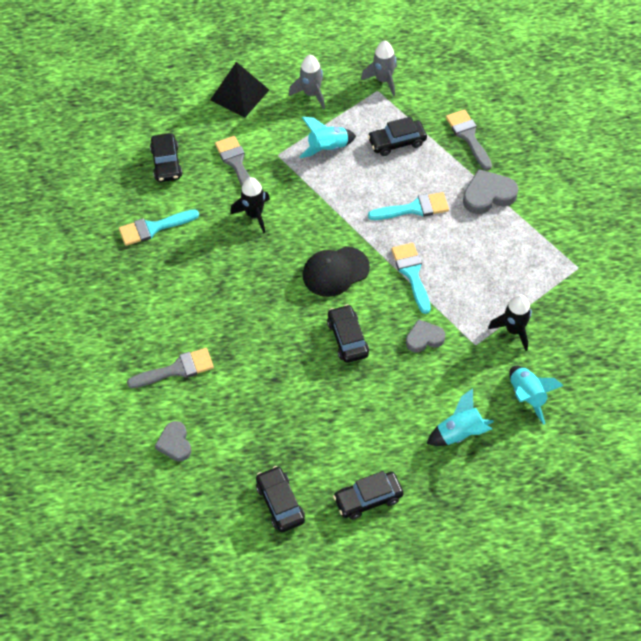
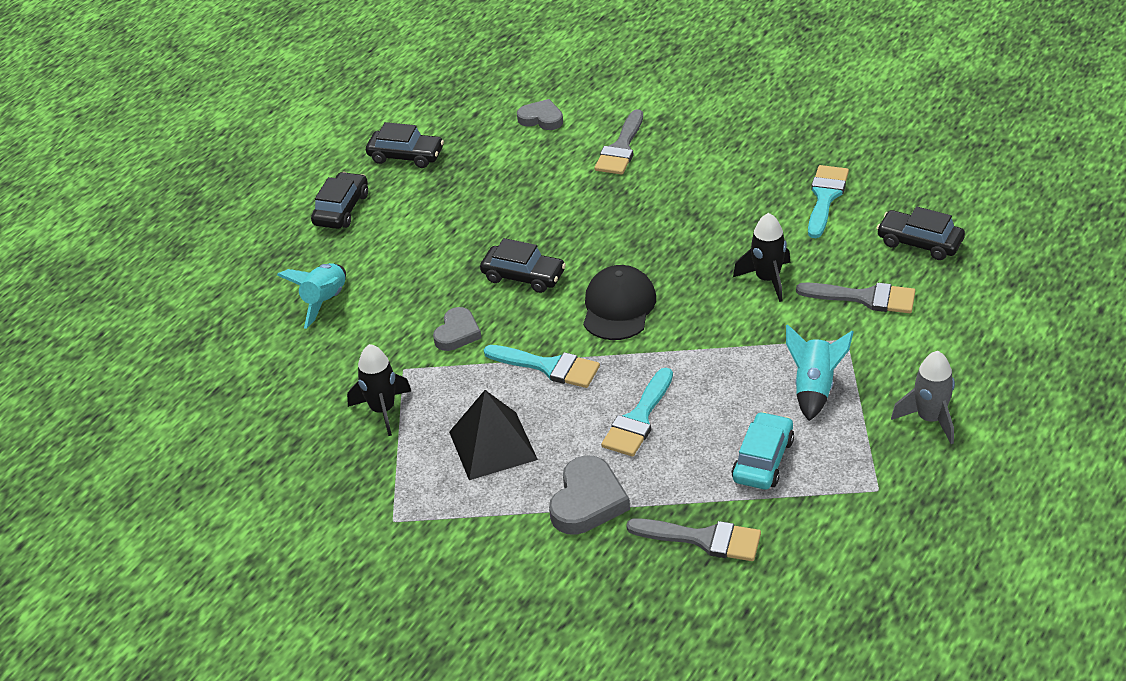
camera: 130 degrees right, 15 degrees down
(239, 95) = (988, 350): black pyramid -> black pyramid (493, 445)
(383, 80) = (893, 507): grey rocket -> none
(397, 142) = (763, 460): black car -> turquoise car
(527, 396) = (299, 374): turquoise rocket -> none

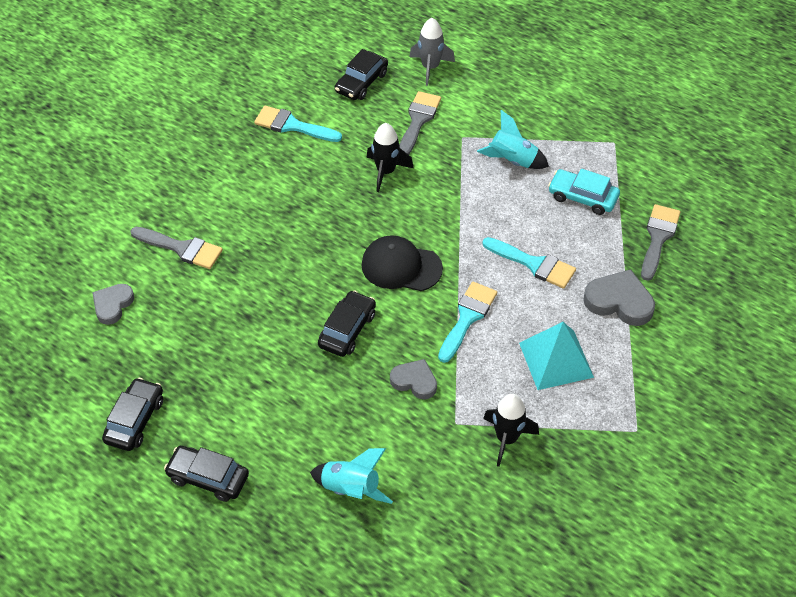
camera: 90 degrees left, 10 degrees up
(493, 445) = (556, 359): black pyramid -> turquoise pyramid
(929, 419) = (549, 107): grey rocket -> grey rocket (430, 67)

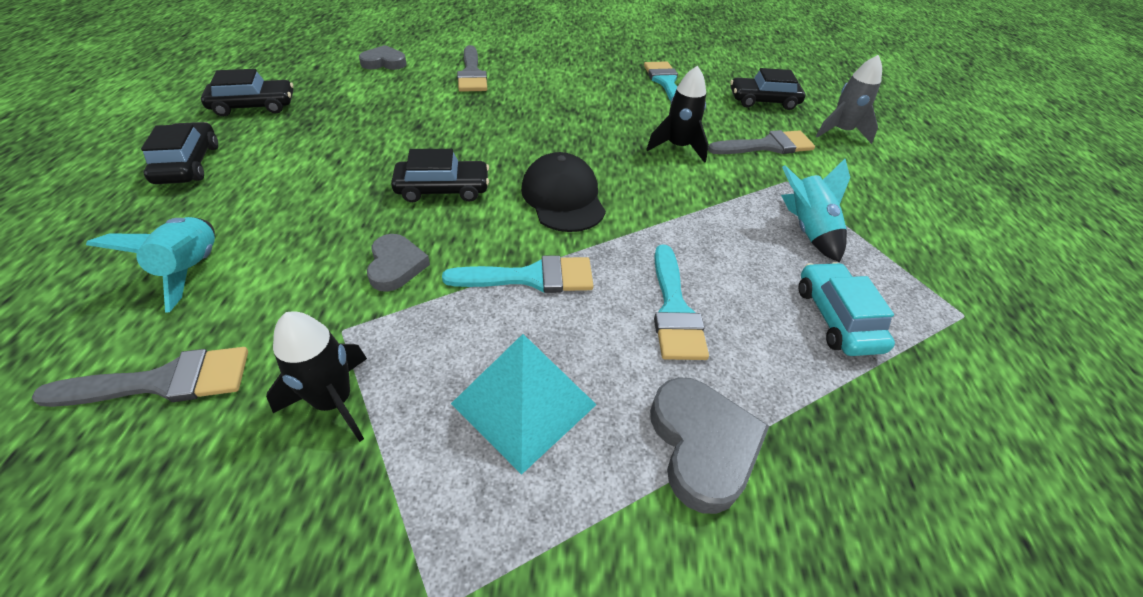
camera: 55 degrees right, 5 degrees down
(658, 238) = (877, 447): grey brush -> grey brush (164, 381)

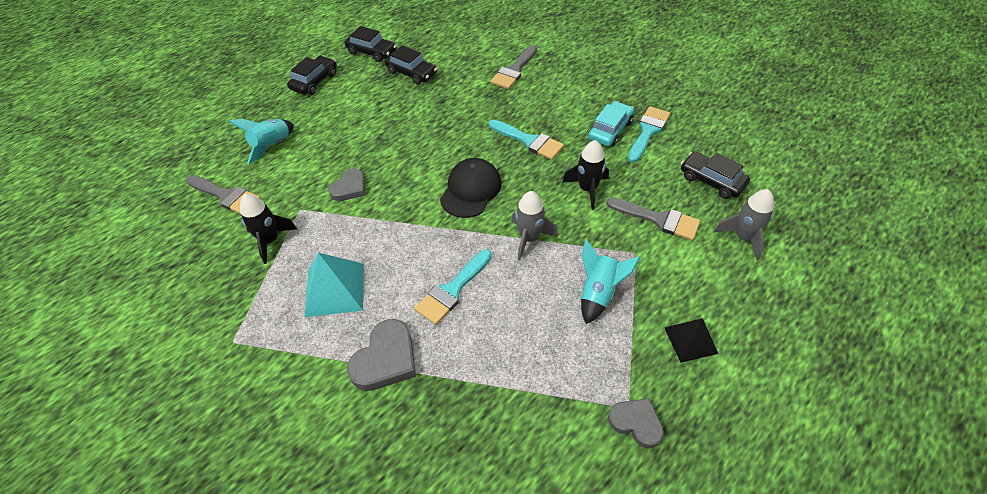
camera: 45 degrees right, 5 degrees up
(384, 62) = (469, 41): grey heart -> grey heart (636, 423)
(443, 189) = (413, 152): black car -> black car (412, 73)
(531, 277) = (402, 229): turquoise brush -> turquoise brush (529, 141)
(683, 215) = (529, 238): none -> grey rocket
(836, 318) = (538, 352): turquoise car -> turquoise car (610, 130)
(920, 227) = (690, 340): none -> black pyramid

